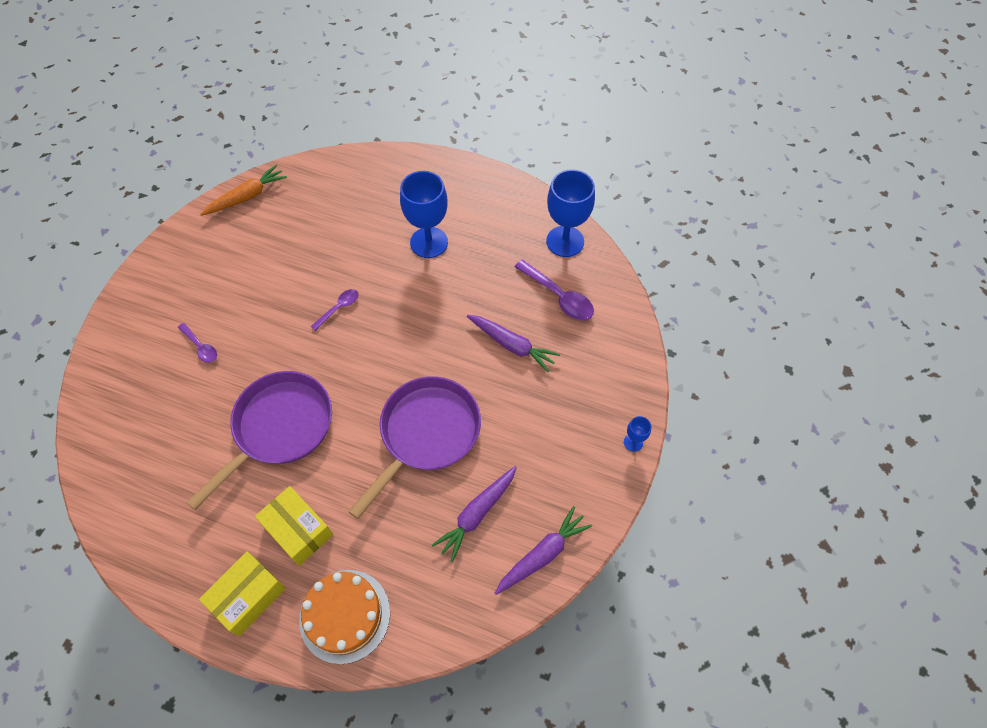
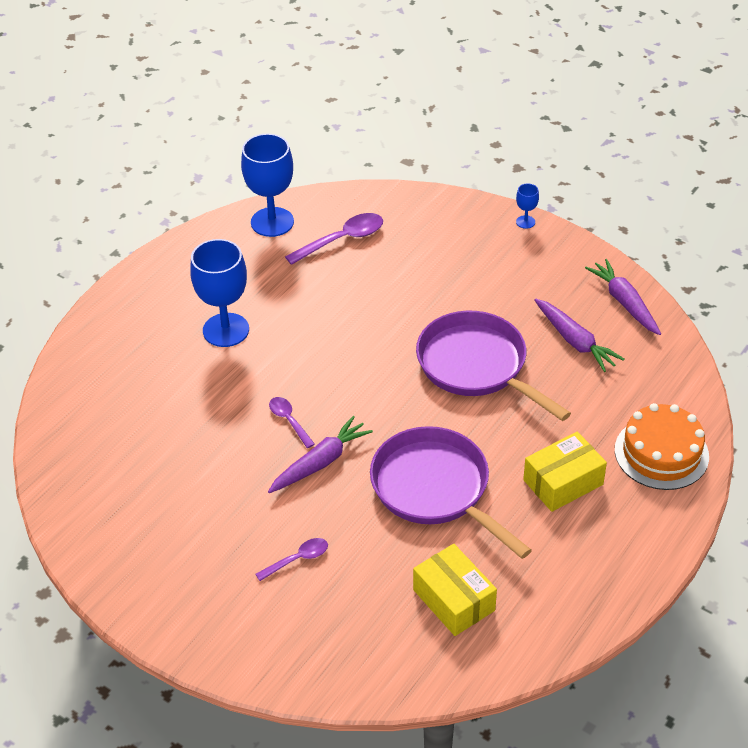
camera: 75 degrees left, 15 degrees down
(246, 197) = (69, 498): orange carrot -> none
(248, 596) = (629, 530): yellow box -> yellow box (453, 600)
(511, 345) = (390, 285): purple carrot -> purple carrot (320, 463)

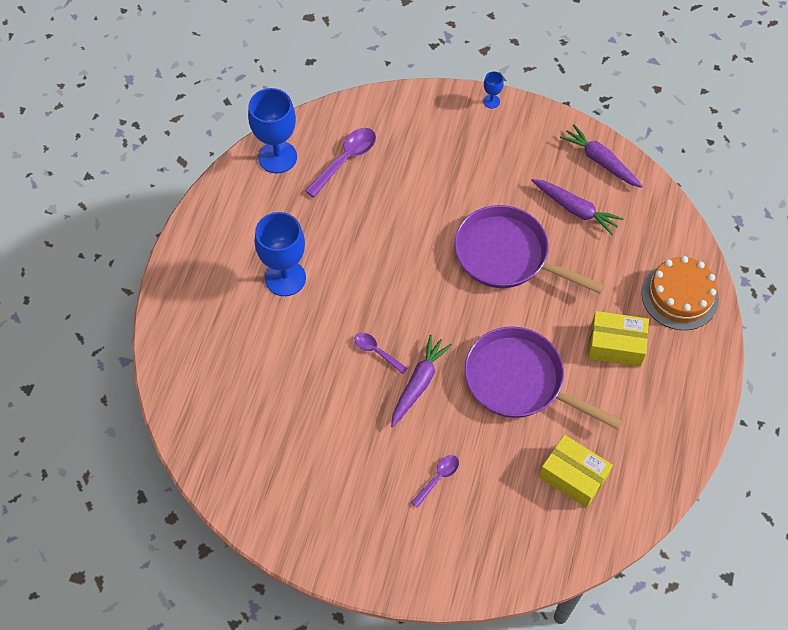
camera: 20 degrees left, 15 degrees up
(563, 482) = (615, 345): yellow box -> yellow box turned 60 degrees clockwise

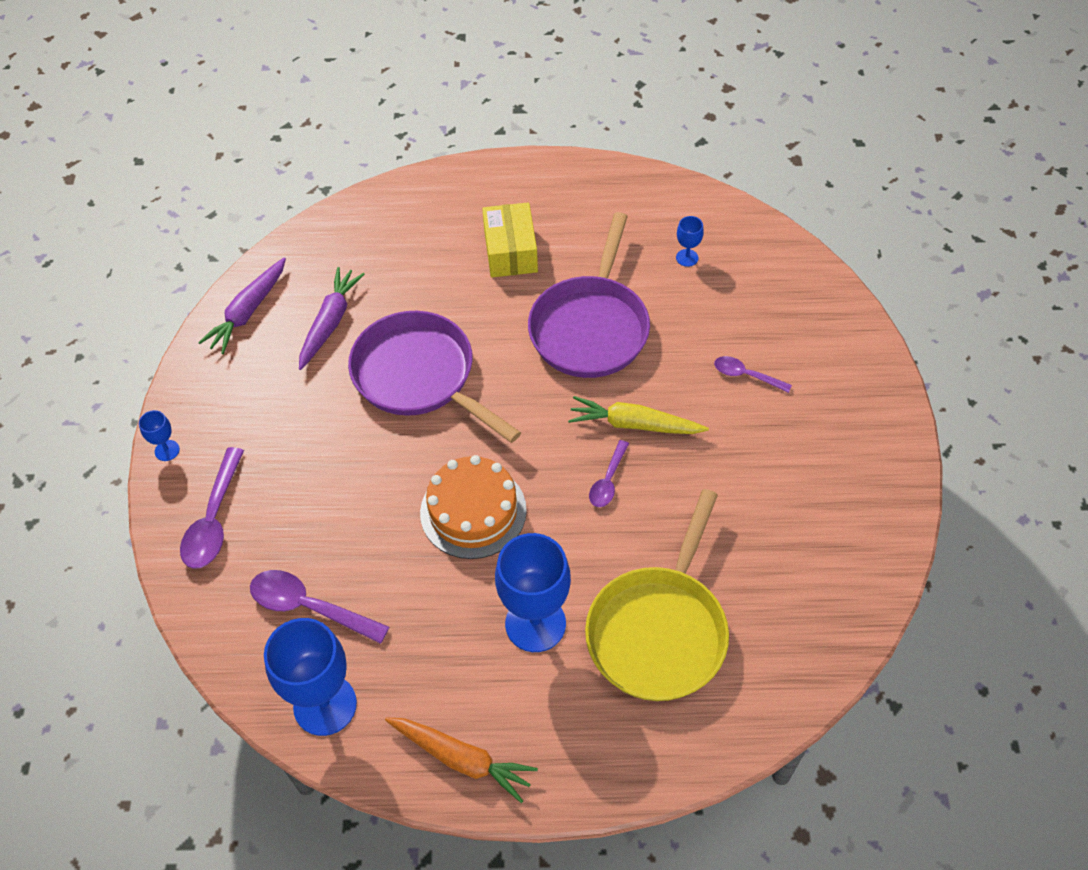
camera: 105 degrees left, 5 degrees down
(215, 218) = (461, 759): none -> orange carrot
(252, 348) = (659, 630): none -> yellow pan
(418, 384) = (635, 424): purple carrot -> yellow carrot
(428, 120) = (214, 519): none -> purple spoon
(507, 255) = (420, 377): purple pan -> purple pan turned 120 degrees clockwise
(573, 476) = (687, 258): yellow box -> blue goblet
(679, 296) = (426, 208): orange cake -> orange cake (473, 511)

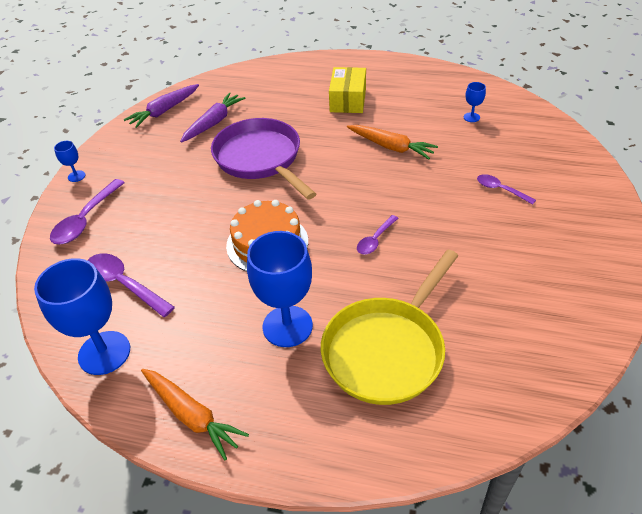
camera: 15 degrees right, 10 degrees down
(591, 327) = (390, 147): purple pan -> orange carrot
(635, 424) = (406, 208): yellow carrot -> none

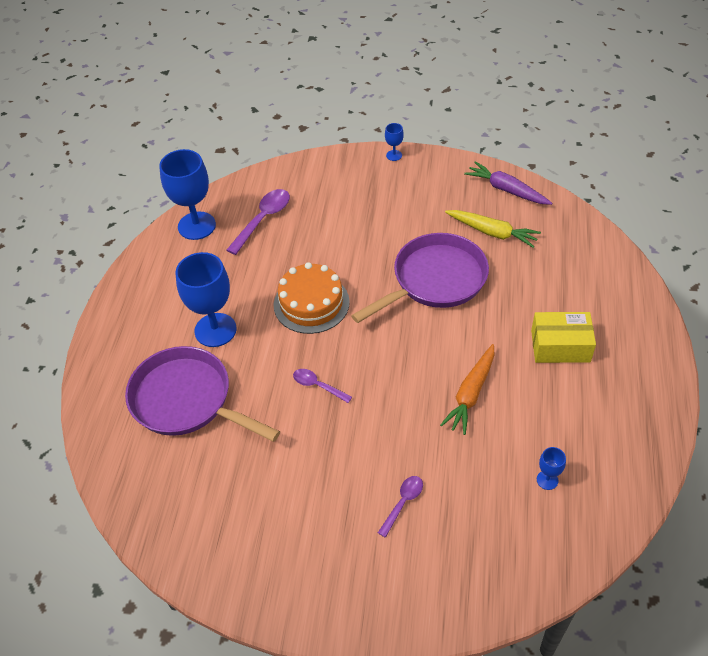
camera: 85 degrees right, 5 degrees up
(86, 219) = (337, 177): purple spoon -> none
(191, 415) = (139, 285): orange carrot -> none
(213, 123) = (492, 232): purple carrot -> yellow carrot
(387, 349) = (187, 400): yellow pan -> purple pan

